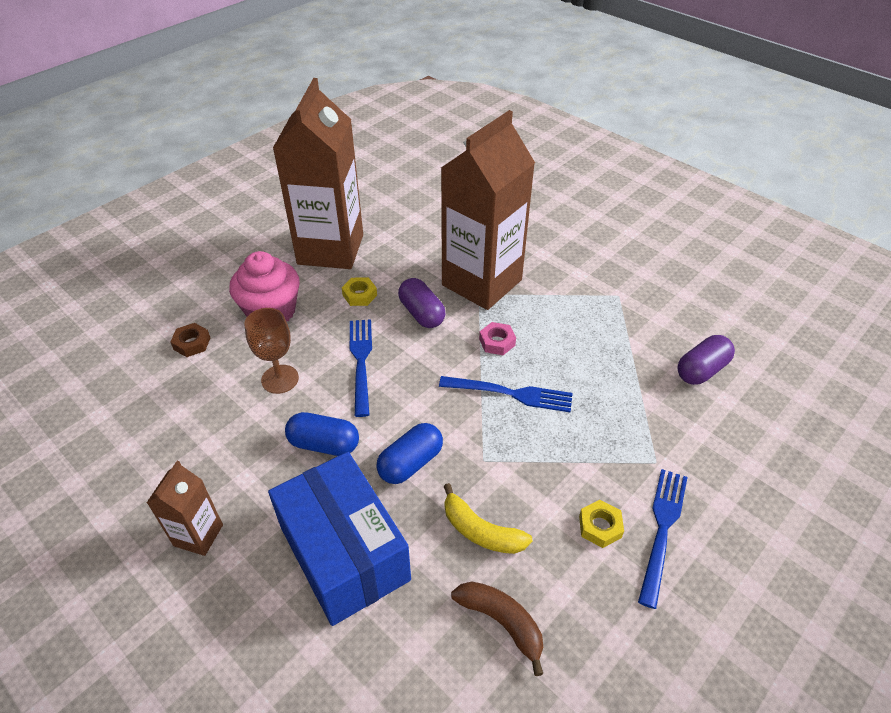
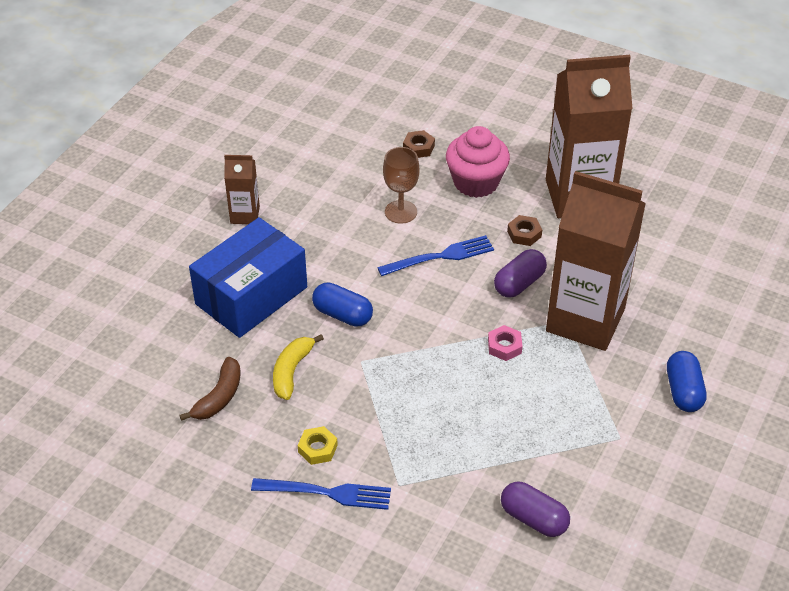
camera: 75 degrees right, 0 degrees up
(324, 444) = (344, 257): blue capsule -> blue capsule (683, 391)
(359, 295) = (524, 234): yellow nut -> brown nut
(510, 393) = (442, 367): blue fork -> none

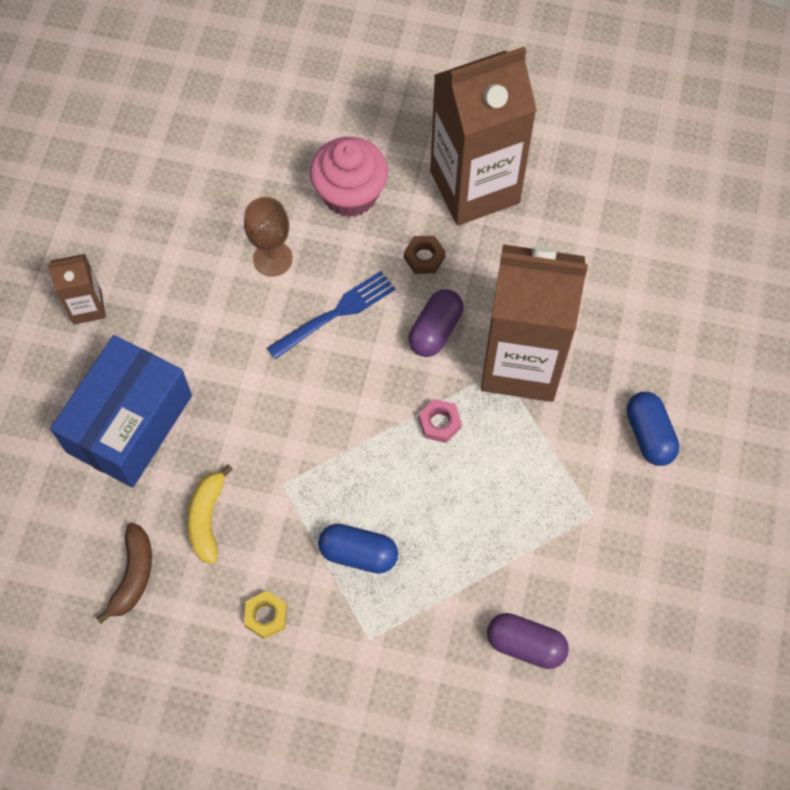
camera: 15 degrees left, 20 degrees up
(327, 493) = (292, 672): blue fork -> none
(342, 315) = (244, 424): blue capsule -> blue capsule (358, 553)
(418, 148) = (269, 157): brown nut -> none

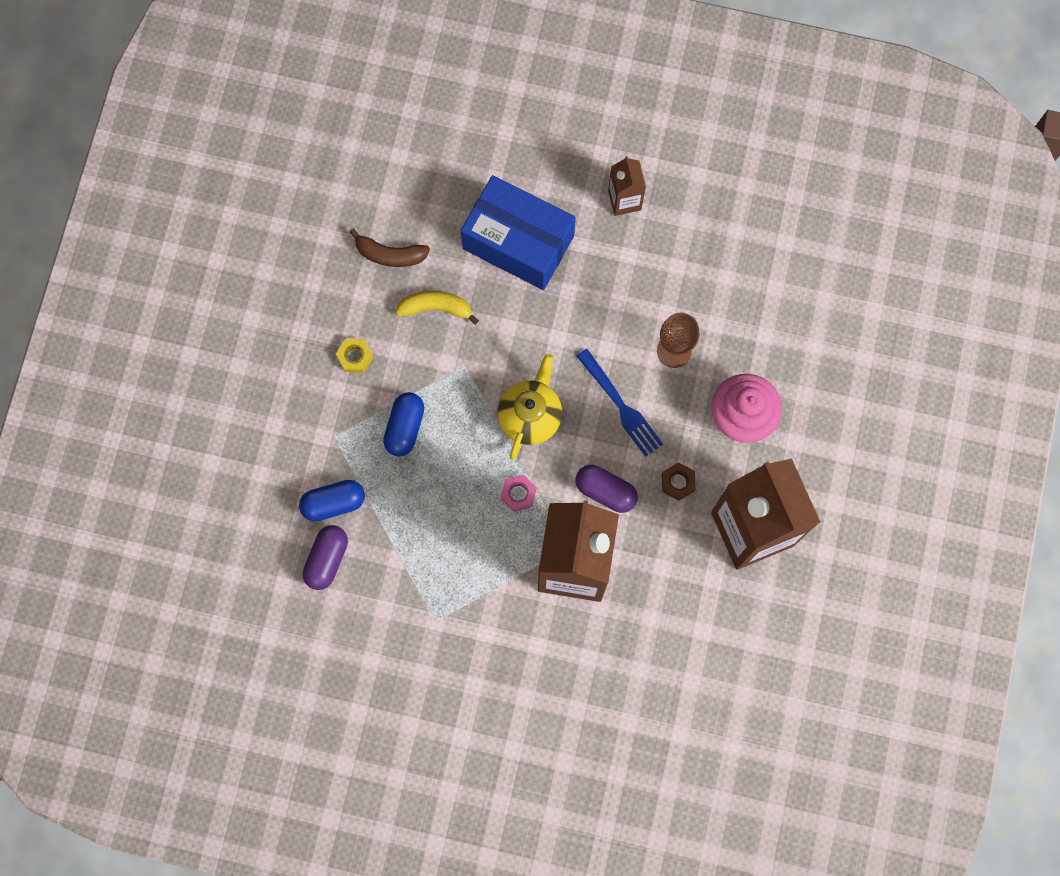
camera: 90 degrees right, 10 degrees up
(345, 410) = (530, 416): none -> yellow teapot
(649, 435) = (507, 673): blue capsule -> blue capsule (333, 503)

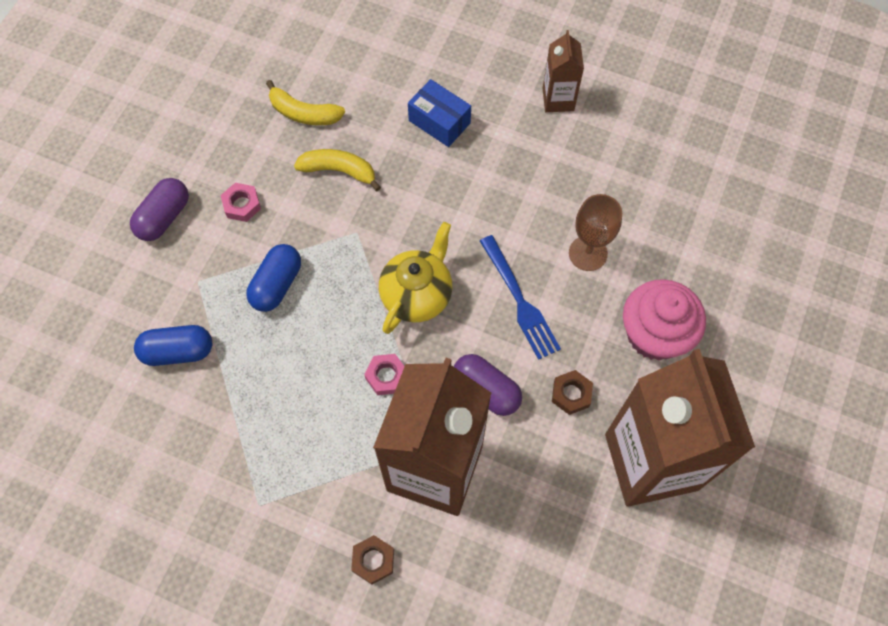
camera: 10 degrees right, 10 degrees down
(327, 559) = (153, 412): purple capsule -> purple capsule (164, 217)
(355, 357) = (242, 205): yellow nut -> pink nut
(390, 254) = (303, 113): brown banana -> yellow banana
(518, 242) = (439, 122): blue box -> blue box, size x0.52
(538, 649) = (373, 560): none -> brown nut

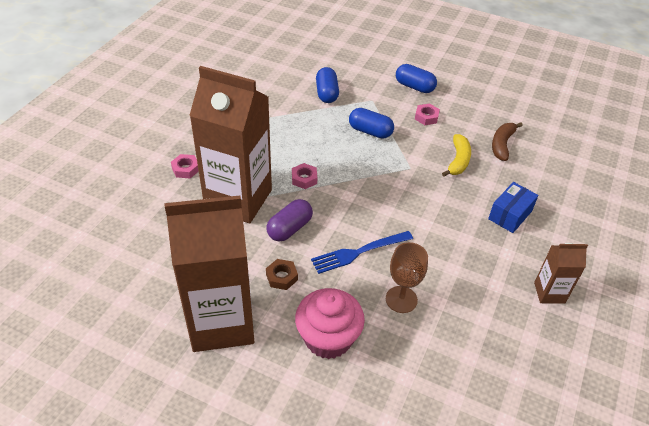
camera: 90 degrees right, 20 degrees down
(164, 217) = (414, 87): purple capsule -> blue capsule
(303, 113) = (502, 144): yellow banana -> brown banana
(373, 560) = (185, 169): brown nut -> pink nut
(417, 295) = (363, 196): yellow teapot -> none

